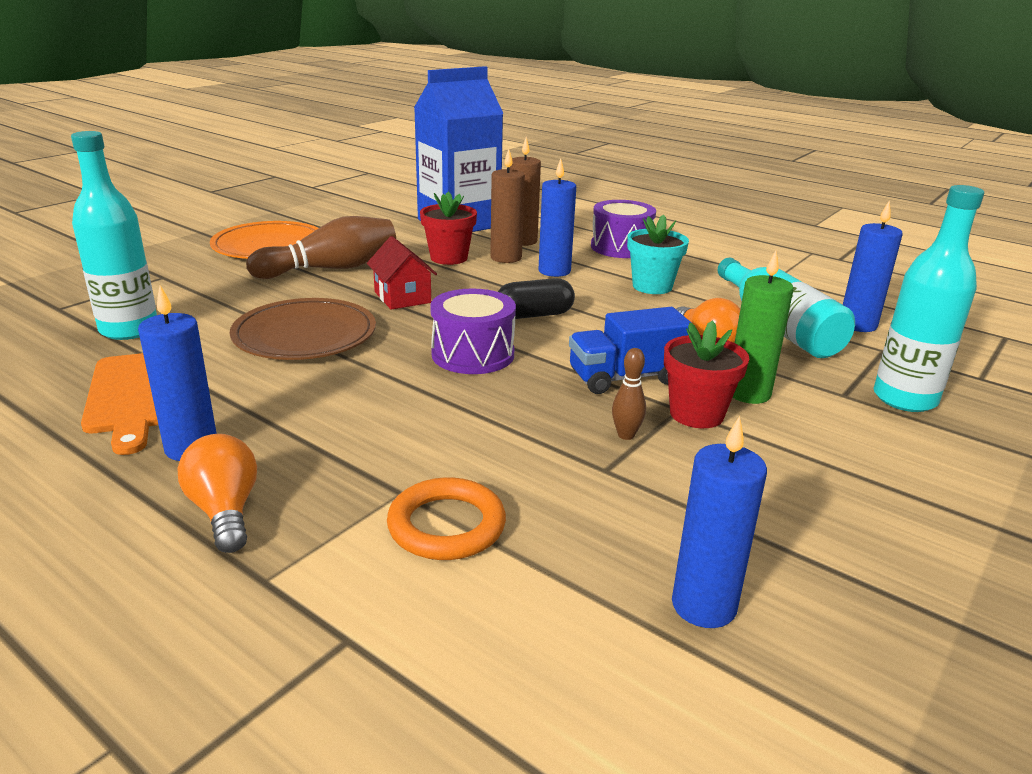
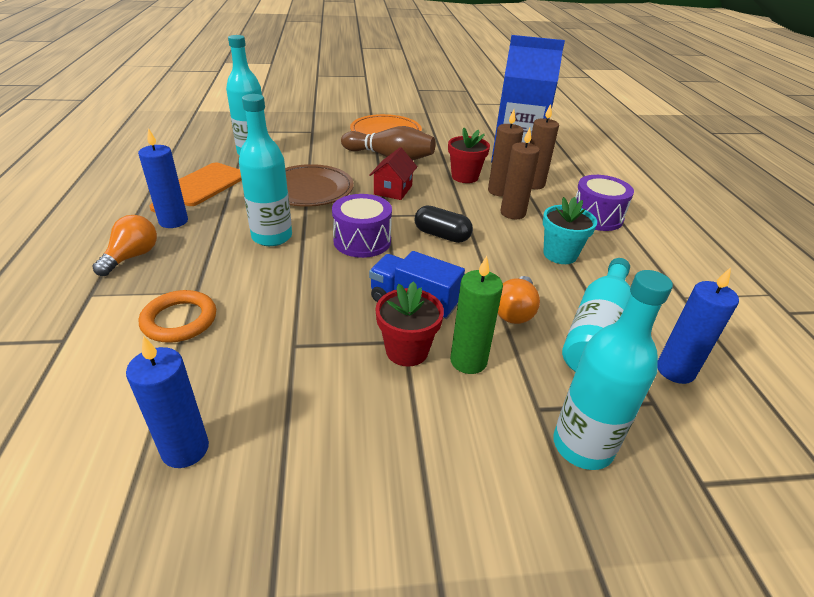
camera: 45 degrees right, 10 degrees up
(367, 398) = (272, 237): none -> turquoise bottle
(554, 271) = (512, 213): blue candle -> brown candle
(626, 435) = (342, 335): brown bowling pin -> none

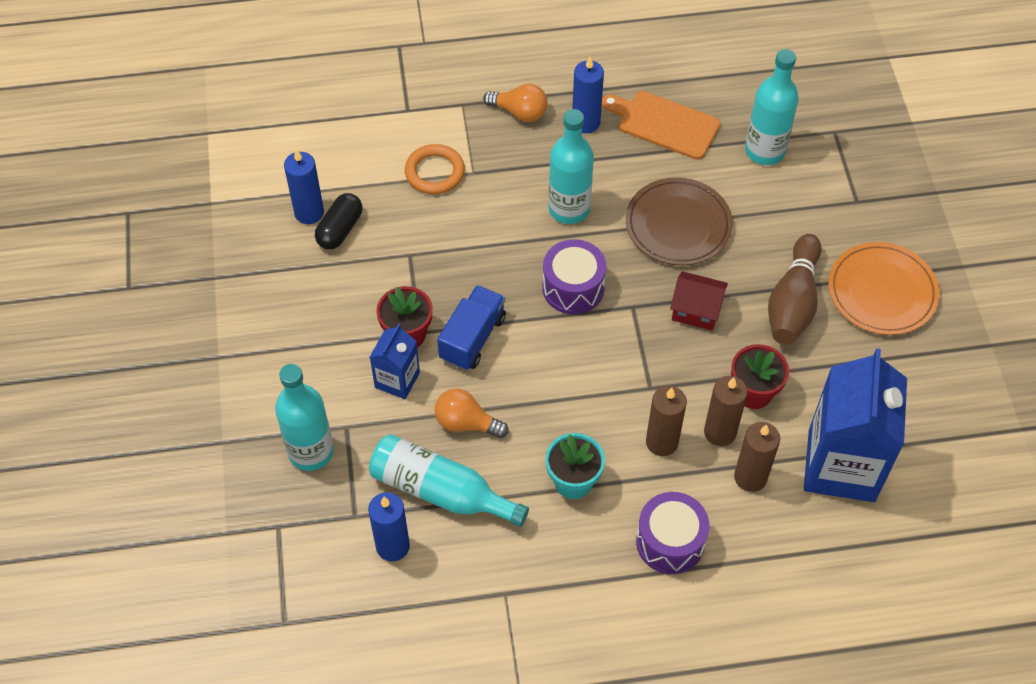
camera: 90 degrees right, 20 degrees up
(442, 235) = (596, 363): black capsule -> black capsule (340, 229)
(468, 361) = (397, 380): green candle -> blue carton

